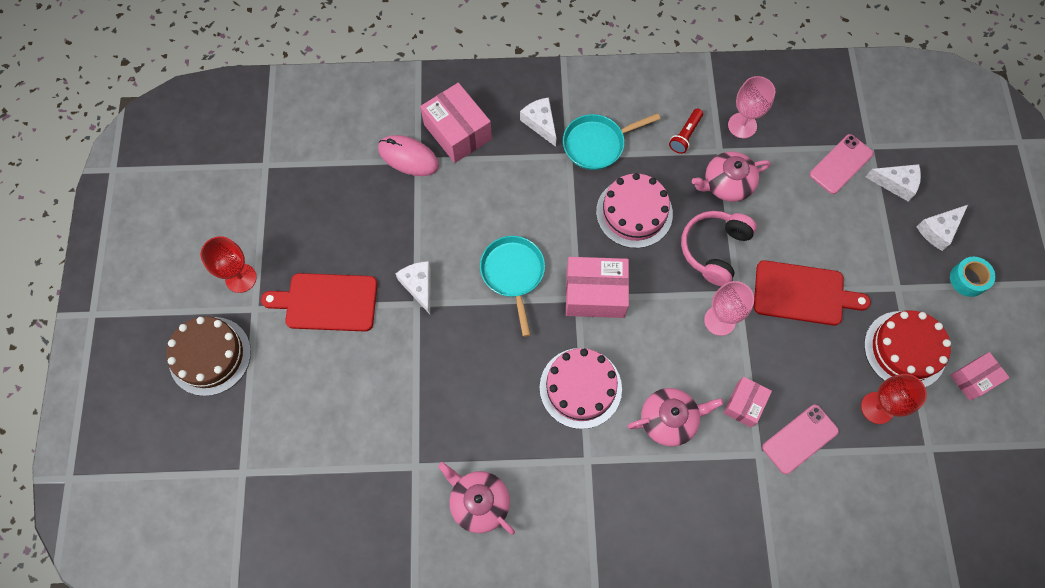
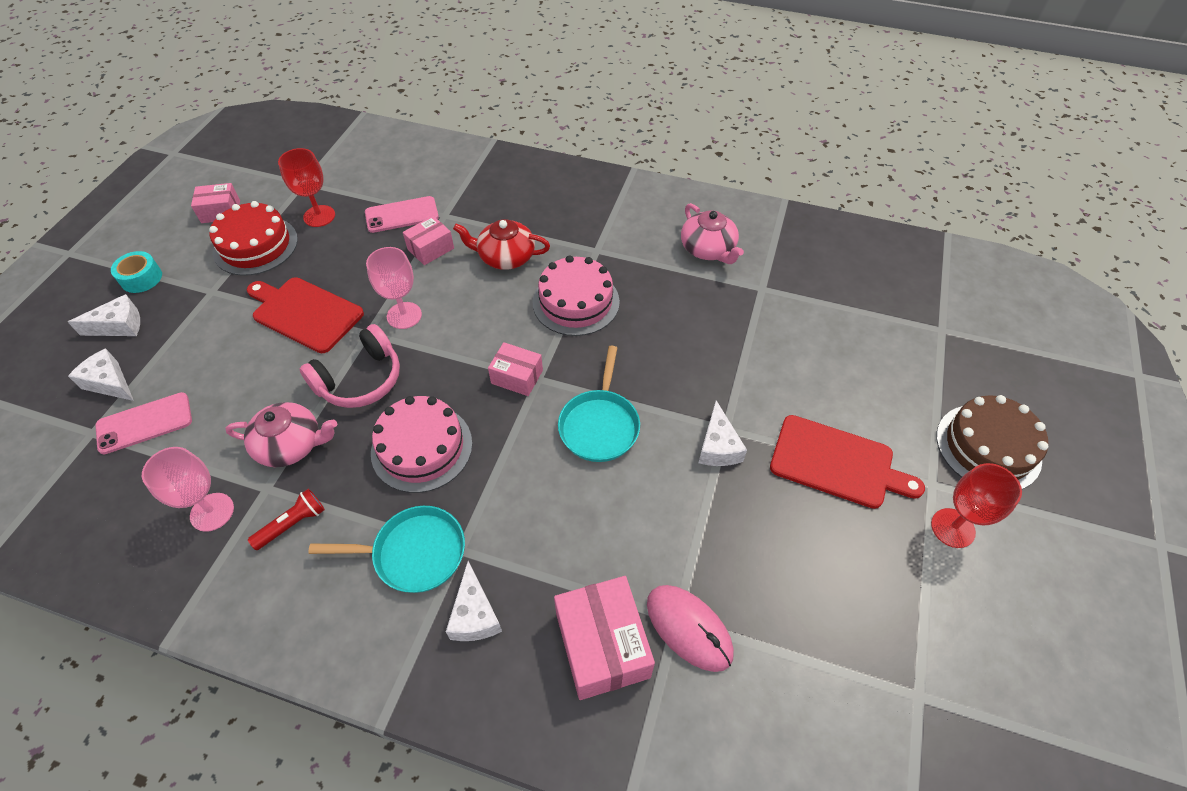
camera: 160 degrees left, 15 degrees down
(595, 294) = (517, 377): pink box -> pink box, size x0.60
(669, 419) = (505, 257): pink teapot -> red teapot

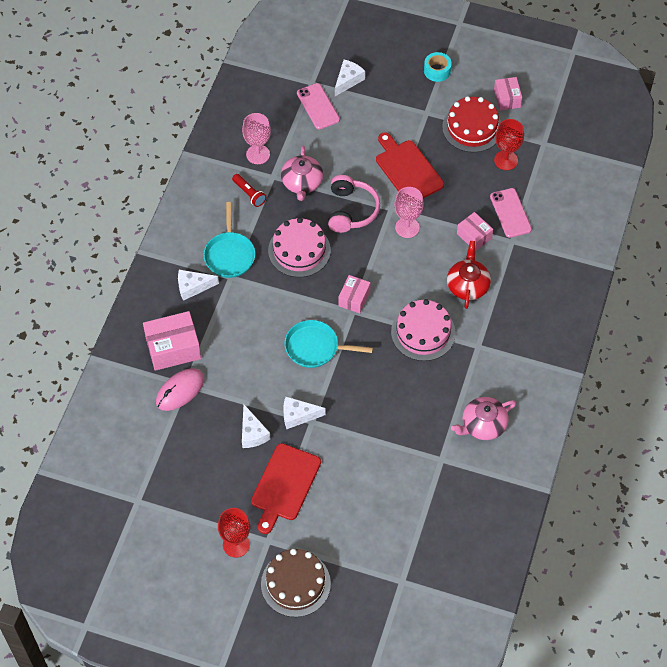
camera: 90 degrees right, 5 degrees up
(119, 326) = (394, 71): white cheese -> white cheese (252, 433)
(305, 313) = (407, 170): red cutting board -> red cutting board turned 60 degrees counterclockwise
(360, 379) = (351, 210): pink headphones -> pink headphones turned 135 degrees counterclockwise

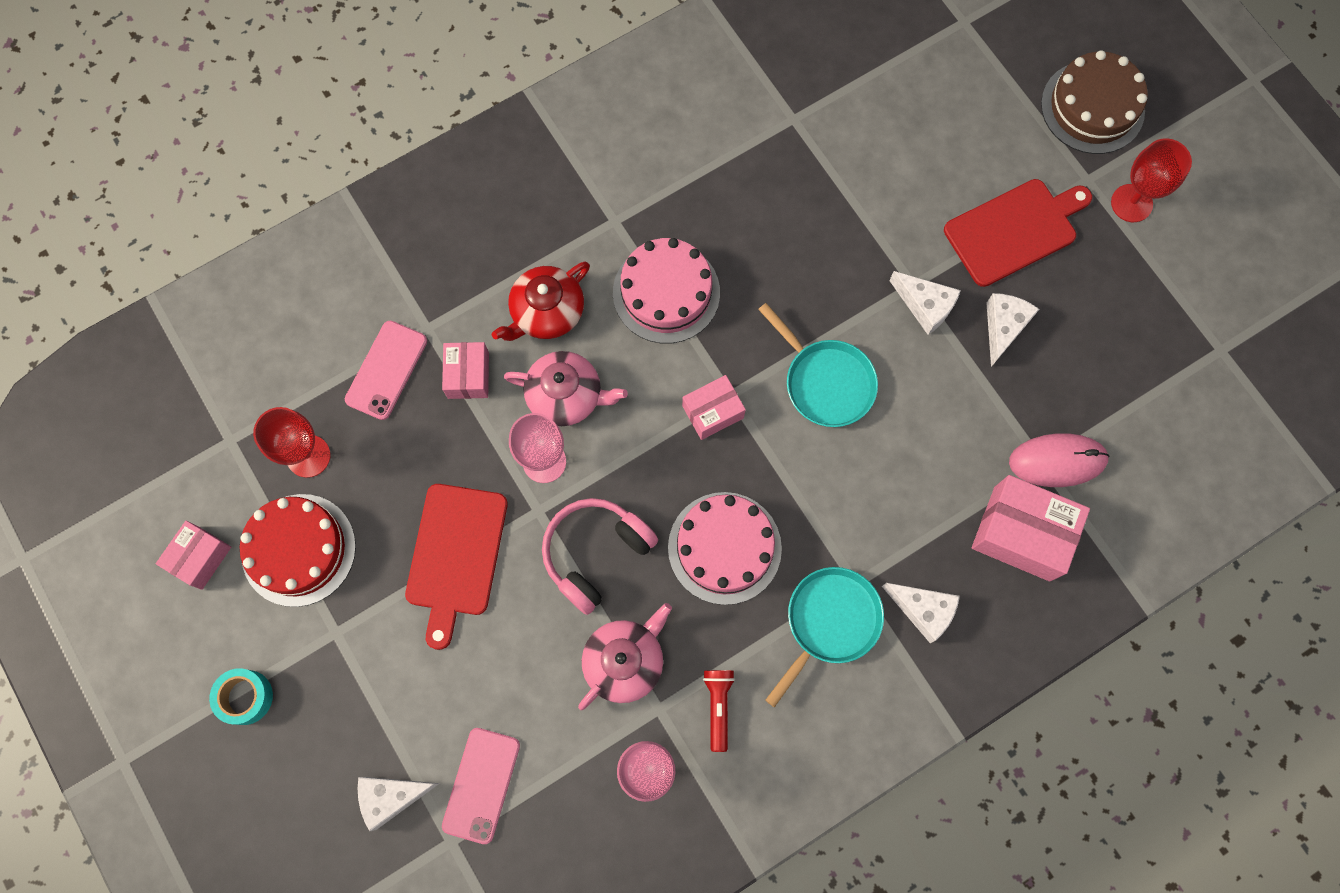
camera: 140 degrees left, 15 degrees up
(483, 425) = (704, 121): pink teapot -> pink teapot (566, 395)

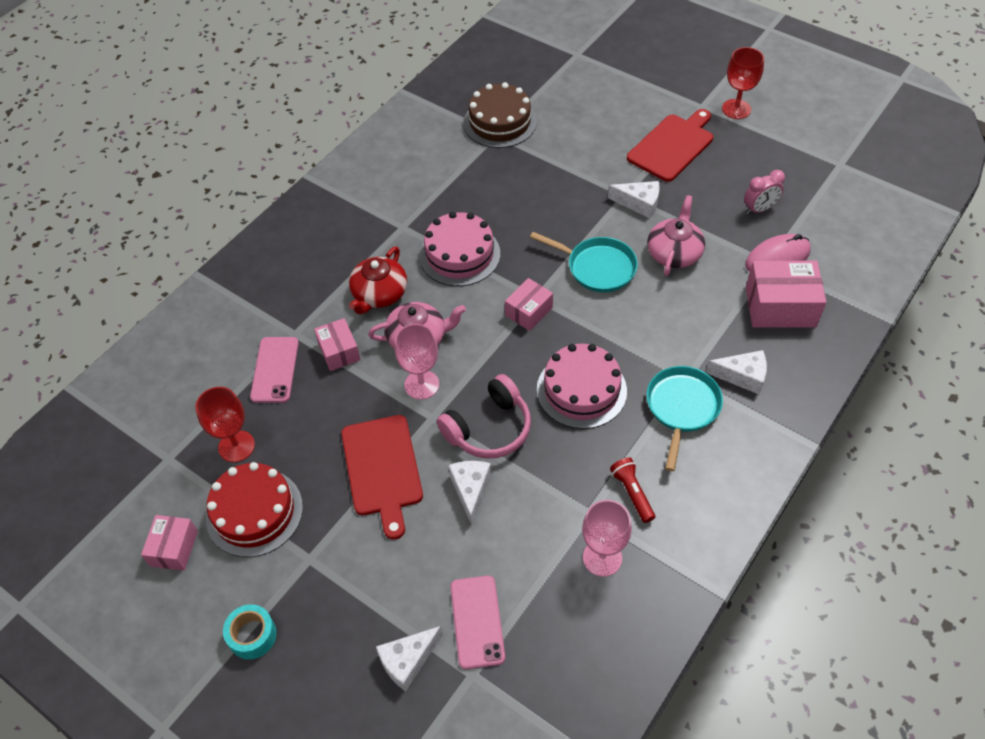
camera: 20 degrees left, 20 degrees down
(595, 553) = (489, 428): pink headphones -> pink headphones turned 150 degrees counterclockwise
(624, 661) = (546, 490): pink teapot -> pink teapot (674, 253)
(1003, 327) = (697, 198): white cheese -> white cheese (470, 490)
(1074, 378) = (759, 209): none -> pink clock
(1092, 107) = (682, 70): brown cake -> brown cake (500, 122)

